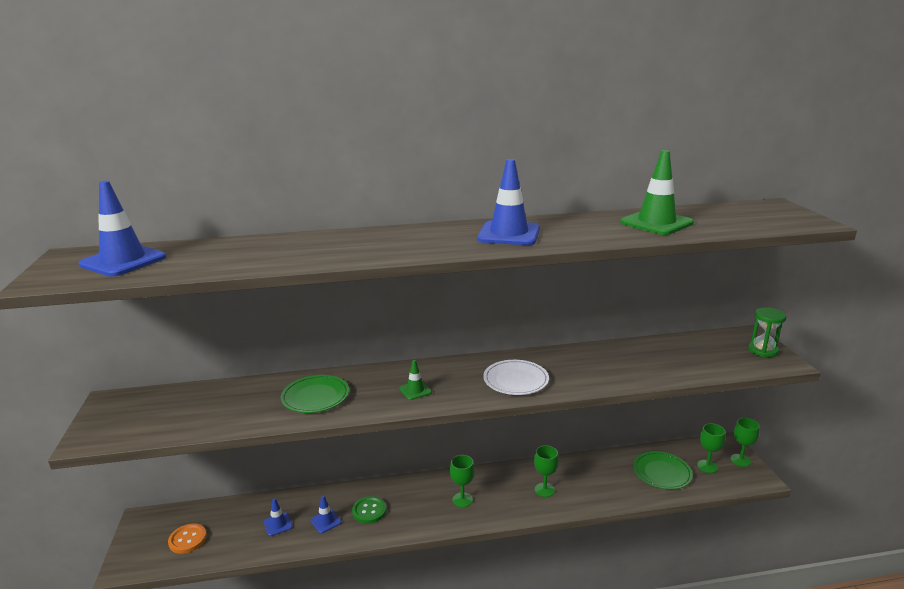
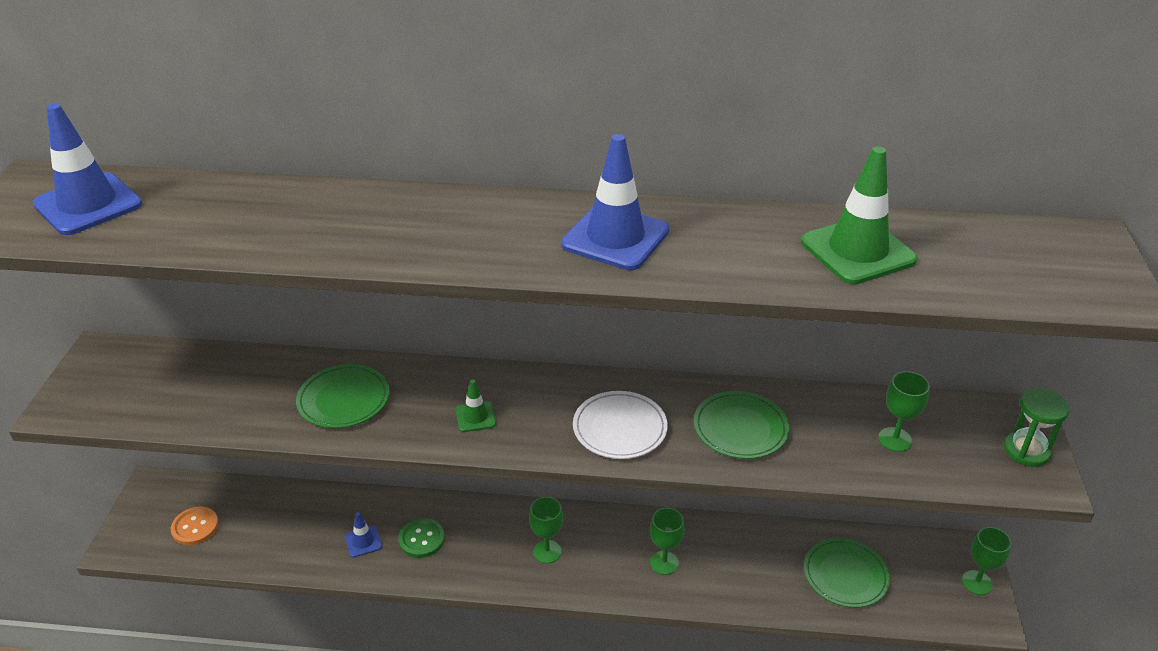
camera: 15 degrees right, 15 degrees up
(278, 524) = (305, 531): blue traffic cone -> none
(591, 367) = (740, 428): none -> green plate
(707, 466) = (919, 581): green goblet -> green goblet (895, 439)

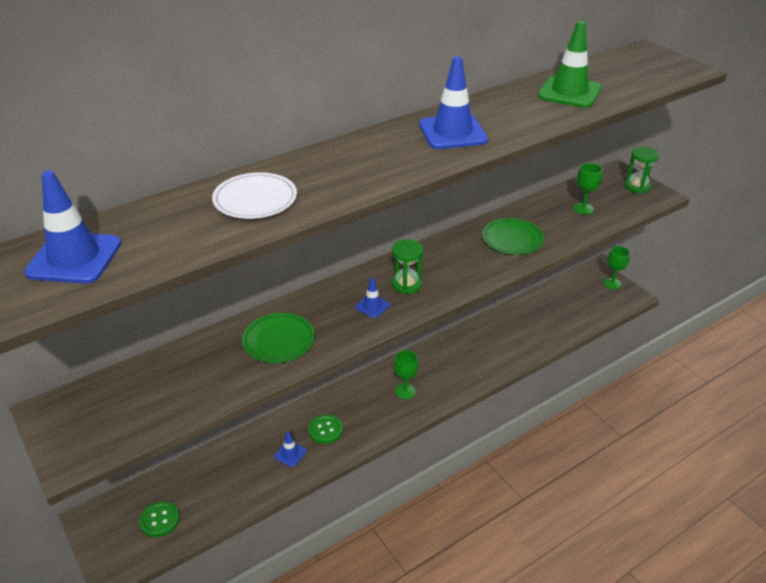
camera: 40 degrees left, 0 degrees up
(195, 527) = (160, 520): orange button -> green button
(475, 417) = (372, 306): green traffic cone -> blue traffic cone
(542, 413) = (406, 284): none -> green hourglass
(619, 428) = (456, 270): white plate -> white plate (255, 199)
(664, 563) = (471, 359): green goblet -> none
(845, 575) = (558, 313): green plate -> none

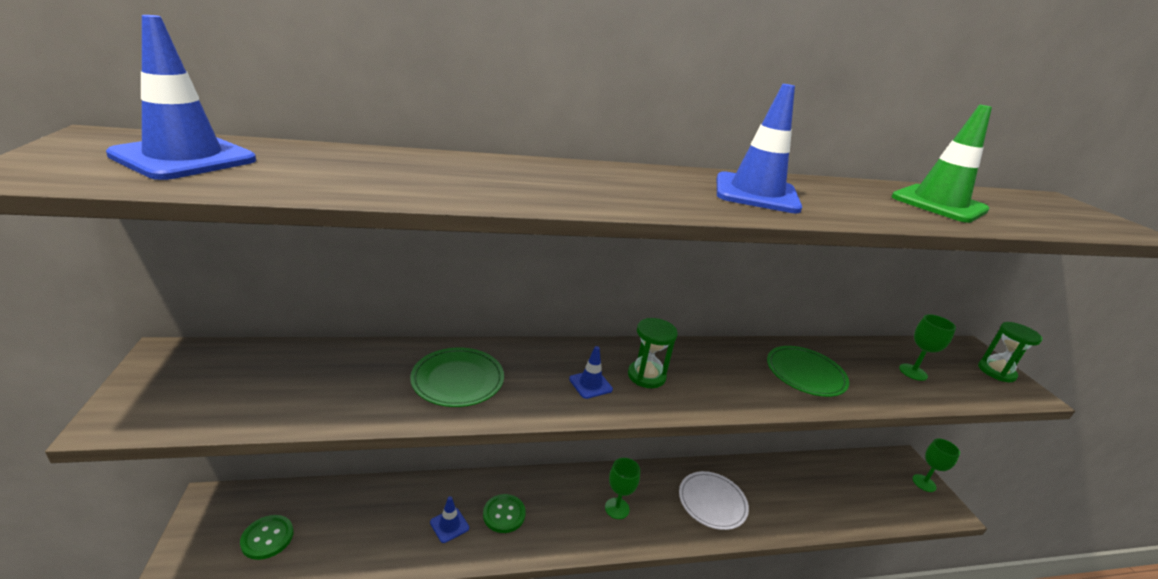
camera: 20 degrees right, 10 degrees down
(255, 199) = (452, 176): white plate -> white plate (712, 502)

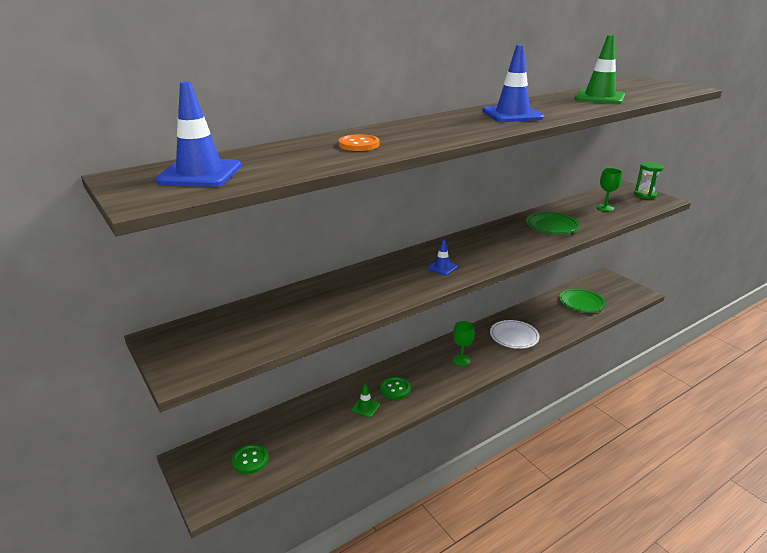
camera: 20 degrees left, 0 degrees up
(449, 525) = (365, 407): blue traffic cone -> green traffic cone
(458, 176) = (359, 144): none -> orange button
(458, 380) = (364, 290): green plate -> green plate (581, 303)
(646, 376) = (468, 254): green hourglass -> none
(924, 483) = (622, 284): green goblet -> none

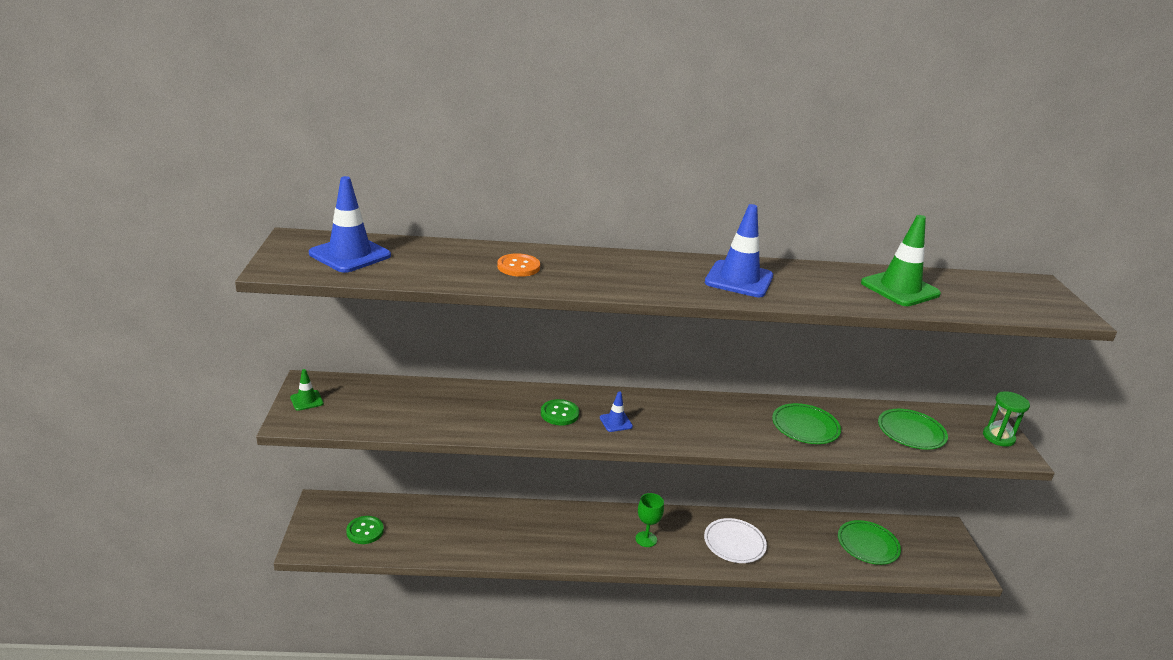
camera: 30 degrees right, 0 degrees up
(365, 407) = (503, 537): green traffic cone -> green traffic cone (307, 400)
(395, 389) = (548, 534): green button -> green button (559, 414)
(605, 208) = (911, 432): green goblet -> green plate

